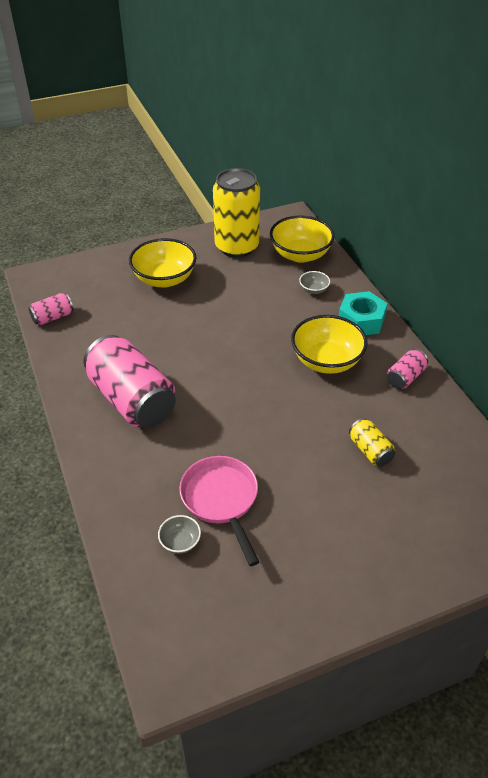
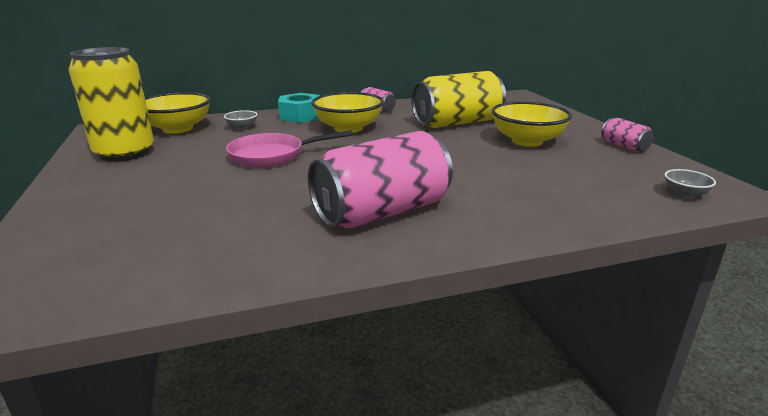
camera: 85 degrees left, 20 degrees down
(53, 317) = (152, 283): pink can -> pink can (624, 146)
(164, 279) = (143, 192): yellow bowl -> yellow bowl (527, 141)
(180, 542) = (587, 188): grey bowl -> grey bowl (685, 194)
(221, 500) = (528, 170): pink pan -> pink pan (272, 156)
(370, 450) = (457, 123): yellow can -> yellow can, size x2.18

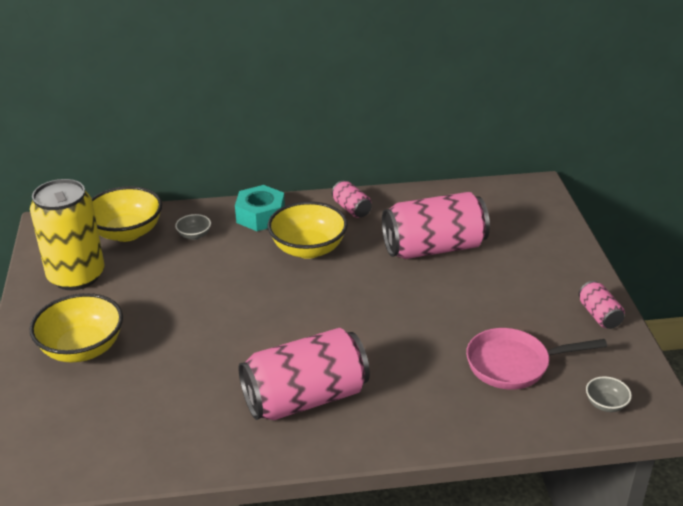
camera: 10 degrees right, 10 degrees up
(272, 156) = (220, 296): pink pan -> pink pan (514, 364)
(457, 123) = (434, 248): yellow can -> pink can
(527, 141) = (496, 294): yellow bowl -> yellow bowl (82, 348)

